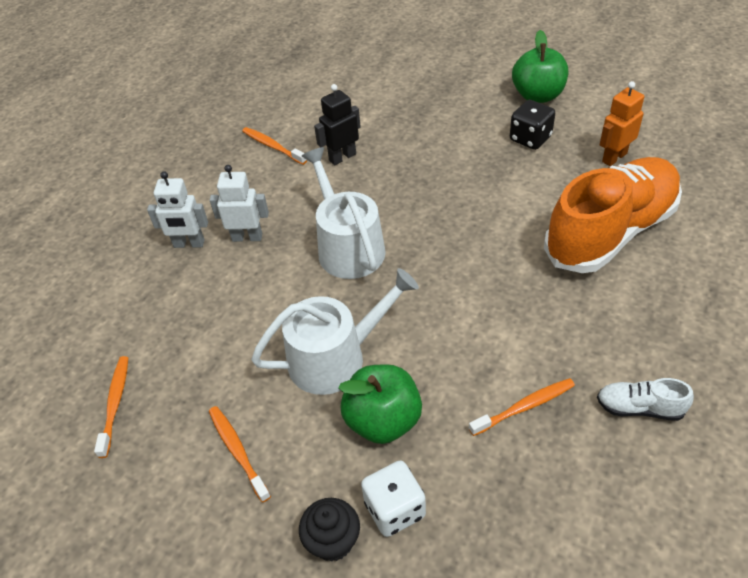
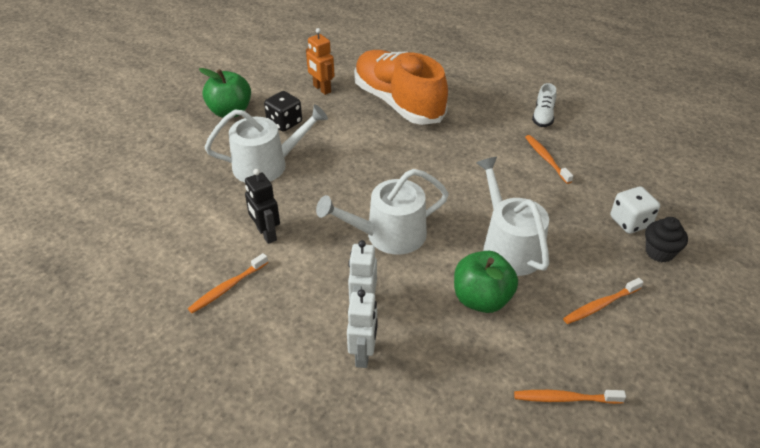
camera: 90 degrees left, 5 degrees down
(383, 421) = (563, 223): green apple -> green apple (481, 299)
(449, 139) = (267, 165): none -> white watering can

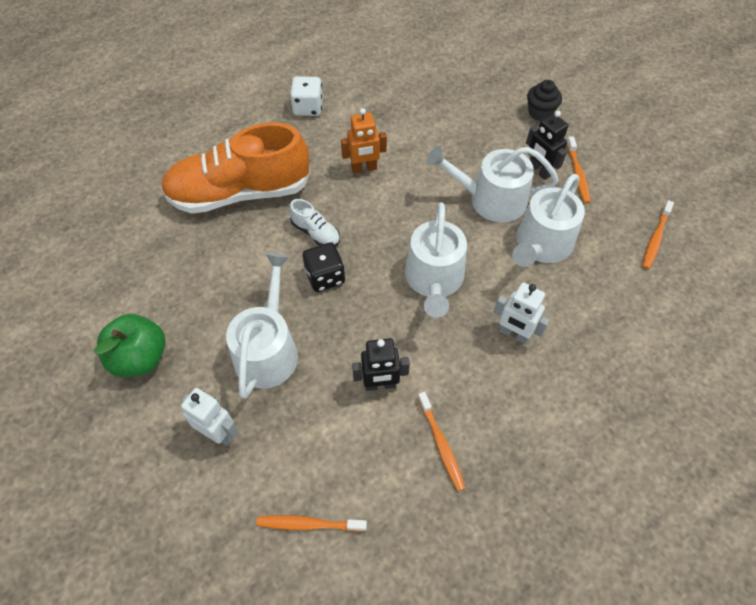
camera: 65 degrees left, 15 degrees up
(284, 123) = (202, 308): black dice -> black dice (325, 277)
(321, 89) = (163, 250): orange robot -> orange robot (364, 168)
(363, 354) = (569, 354): white robot -> white robot (218, 433)
(481, 299) = (541, 245): green apple -> white watering can
(543, 116) = (337, 97): white shoe -> white shoe (316, 233)
(546, 159) = (396, 123): orange toothbrush -> orange toothbrush (309, 524)
(577, 272) = (539, 171): none -> black robot
(630, 222) = (500, 111): white dice -> white dice (308, 107)

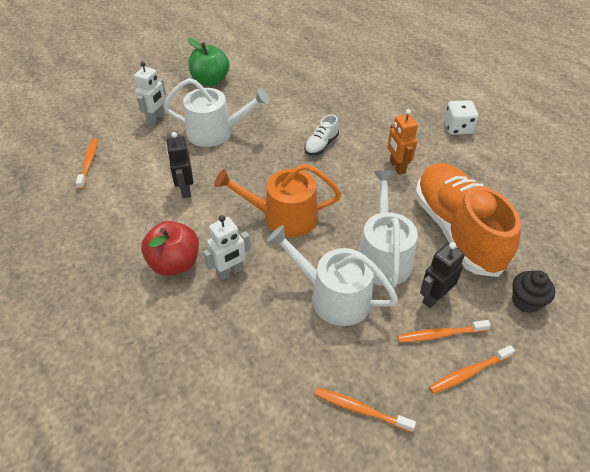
camera: 85 degrees right, 10 degrees down
(240, 193) = (352, 103): orange shoe -> orange shoe (457, 230)
(325, 277) = (279, 153): black dice -> none
(434, 279) = (283, 217): white watering can -> orange watering can
(441, 444) = (133, 226): orange toothbrush -> orange toothbrush (468, 373)
(502, 391) = (175, 263): none -> red apple
(513, 334) = (230, 272): white robot -> white robot turned 150 degrees counterclockwise

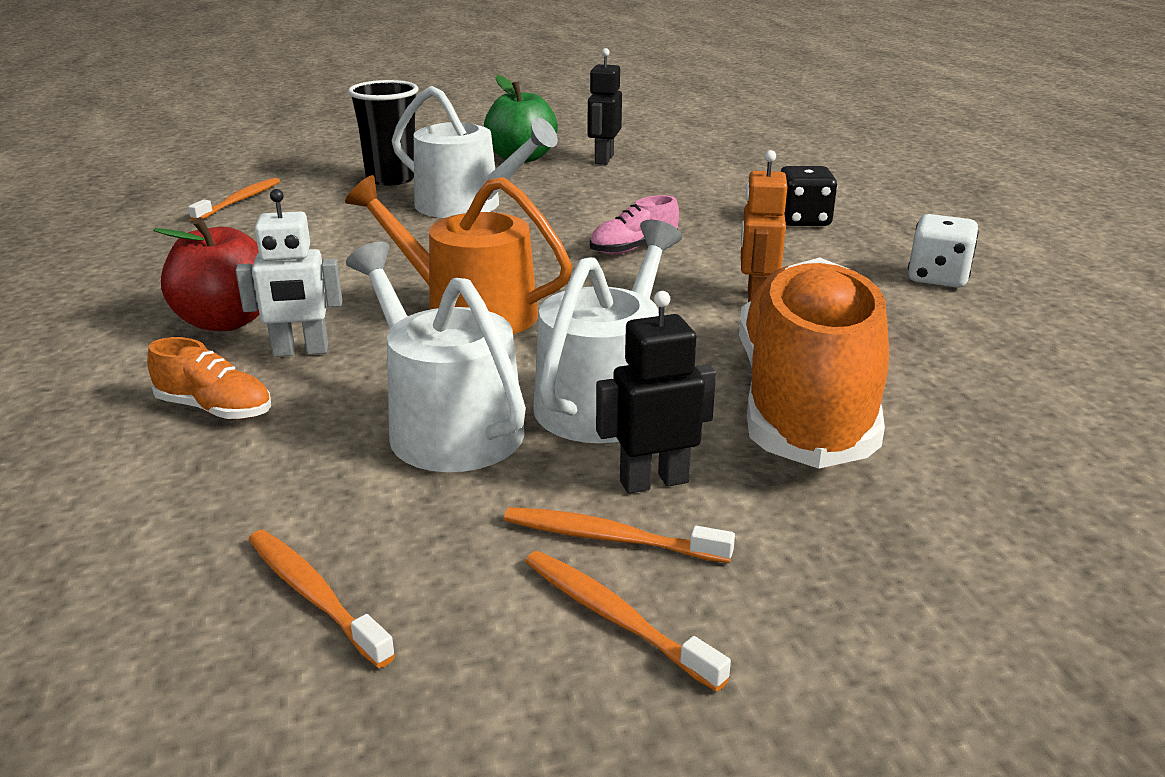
camera: 25 degrees right, 20 degrees down
(156, 118) = (391, 178): white robot -> black cup
(185, 190) = (344, 251): black robot -> black robot (603, 159)
(226, 325) = (215, 409): none -> orange shoe
(321, 145) = (633, 249): white shoe -> pink shoe
(379, 100) = (803, 220): none -> black dice
(468, 373) = (615, 618): orange toothbrush -> orange toothbrush turned 45 degrees clockwise
(526, 301) = (874, 546): black cupcake -> none

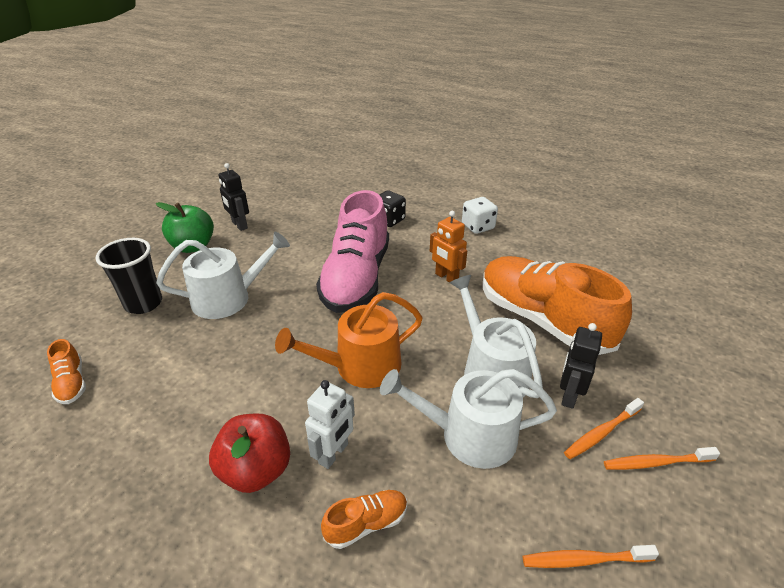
camera: 50 degrees left, 10 degrees up
(239, 201) = (71, 383): orange toothbrush -> orange shoe
(633, 249) = (356, 278): pink shoe -> pink shoe, size x2.46

